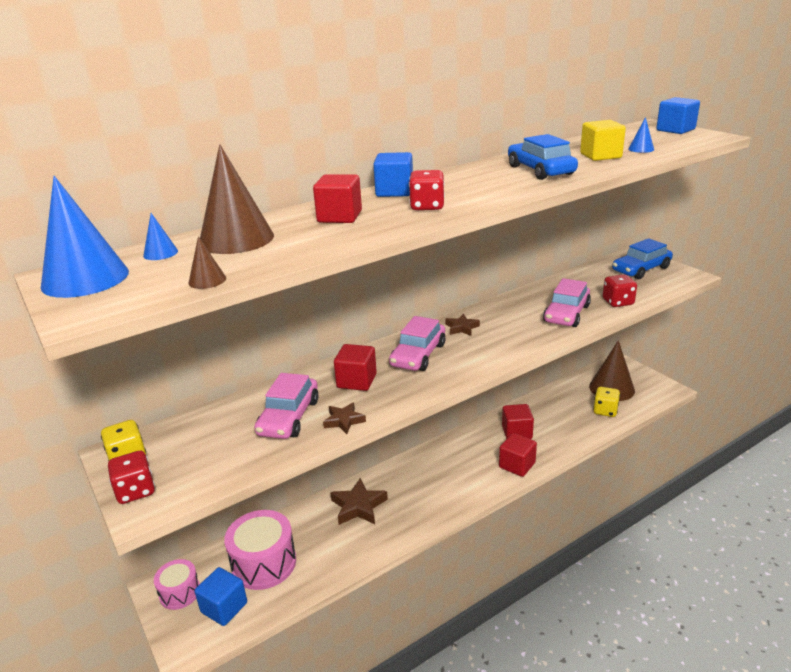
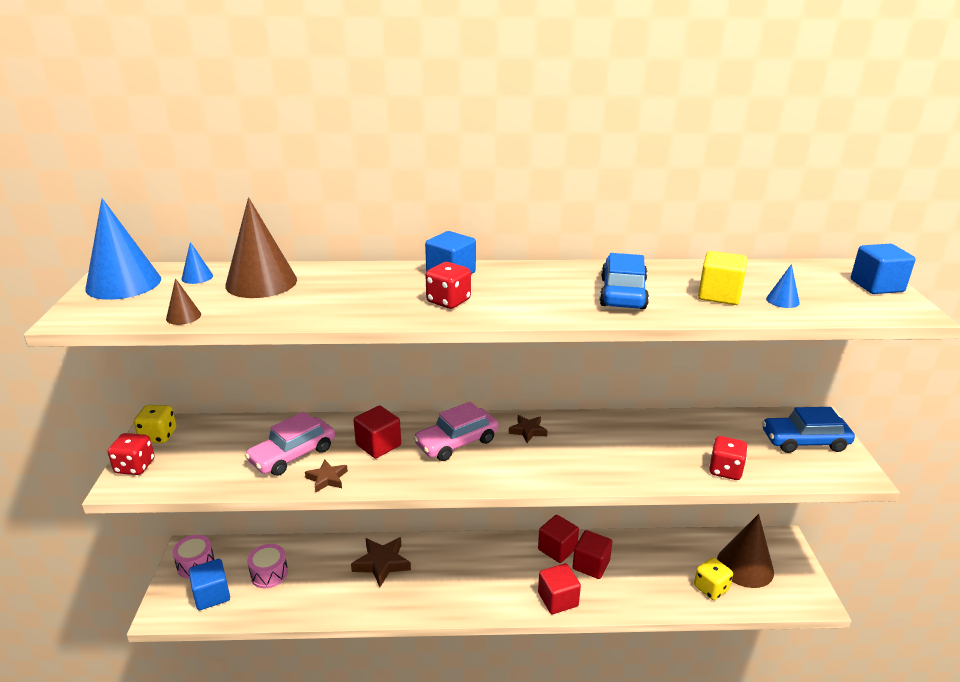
camera: 30 degrees right, 0 degrees up
(264, 563) = (269, 574): pink drum -> pink drum, size x0.60
(339, 217) = (364, 287): red cube -> red cube (557, 549)
(566, 314) = (650, 460): pink car -> none

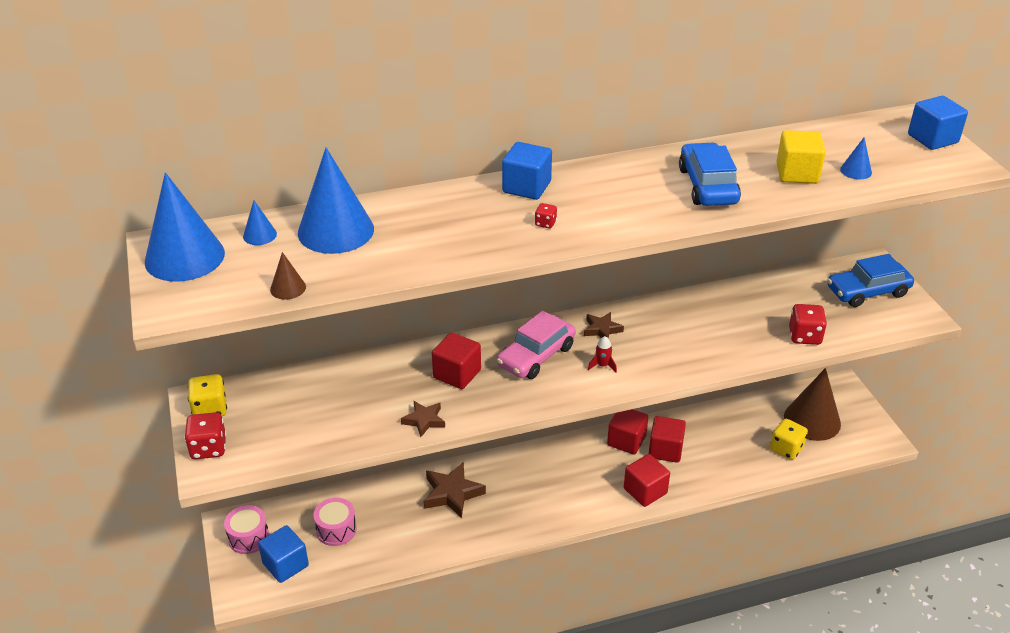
camera: 15 degrees left, 10 degrees up
(261, 282) = (336, 231): brown cone -> blue cone
(293, 455) = (372, 402): pink car -> none
(448, 301) = (545, 223): red dice -> red dice, size x0.51
(514, 461) = (602, 365): none -> red rocket

